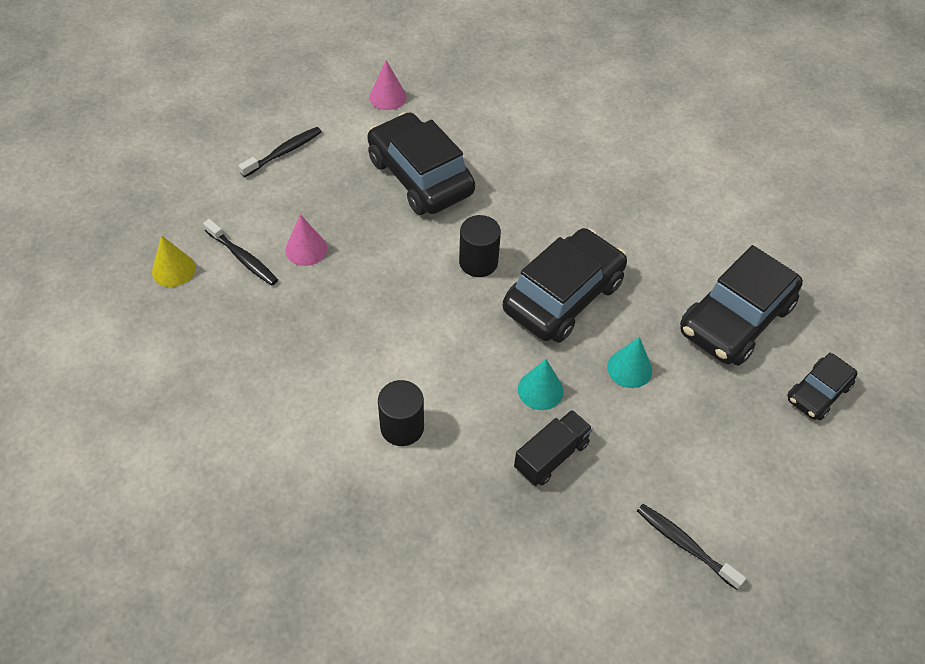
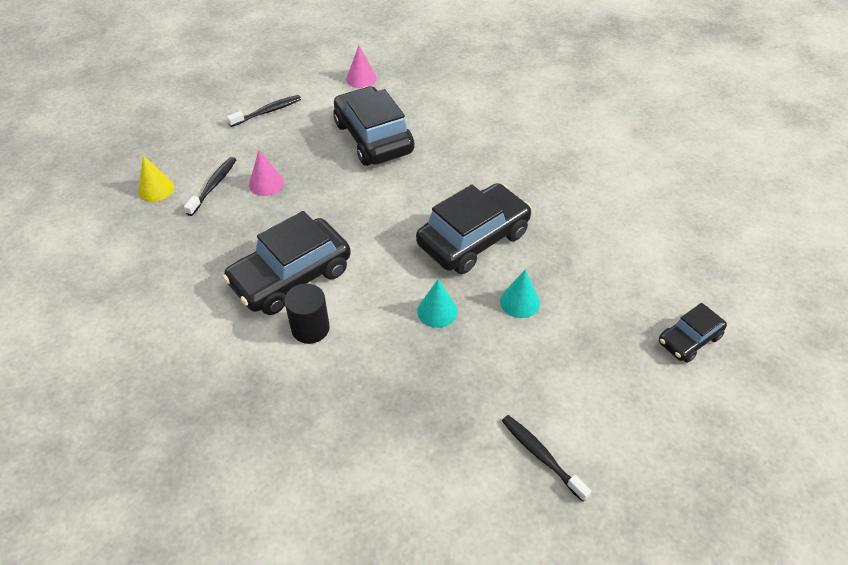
camera: 10 degrees right, 5 degrees down
(243, 258) = (213, 185): black toothbrush -> black toothbrush turned 120 degrees counterclockwise
(478, 262) = (406, 206): black cylinder -> none
(551, 456) = (435, 366): black truck -> none
(735, 318) = (623, 271): black car -> black car (291, 276)

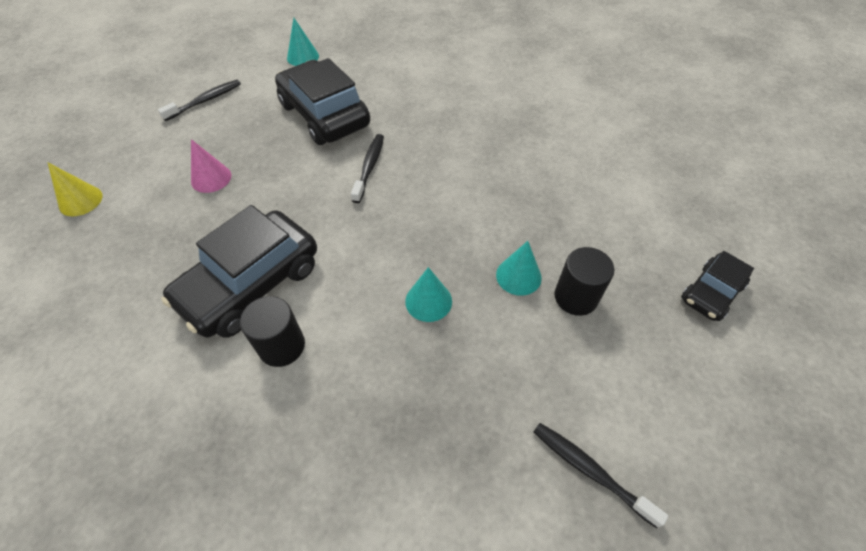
camera: 10 degrees left, 5 degrees up
(213, 185) = (150, 188): black toothbrush -> black toothbrush (369, 167)
(361, 78) = (303, 57): pink cone -> turquoise cone
(473, 239) = (452, 211): black car -> none
(565, 326) = (575, 297): none -> black cylinder

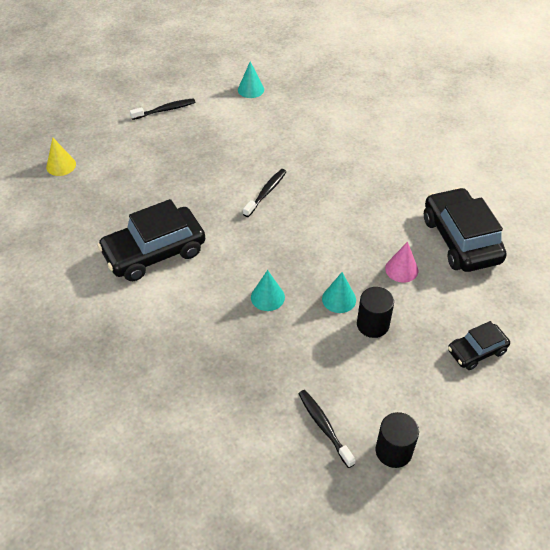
camera: 20 degrees right, 5 degrees down
(211, 178) = (151, 172): pink cone -> pink cone (401, 269)
(282, 346) = (161, 296): black cylinder -> black cylinder (393, 451)
(325, 115) = (249, 143): black car -> black car (461, 240)

